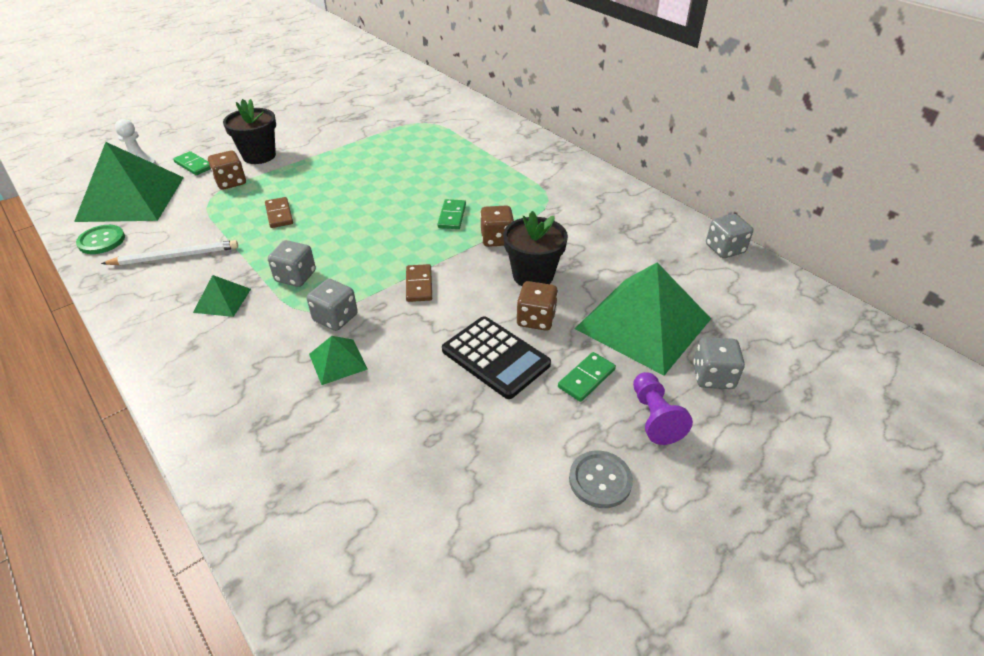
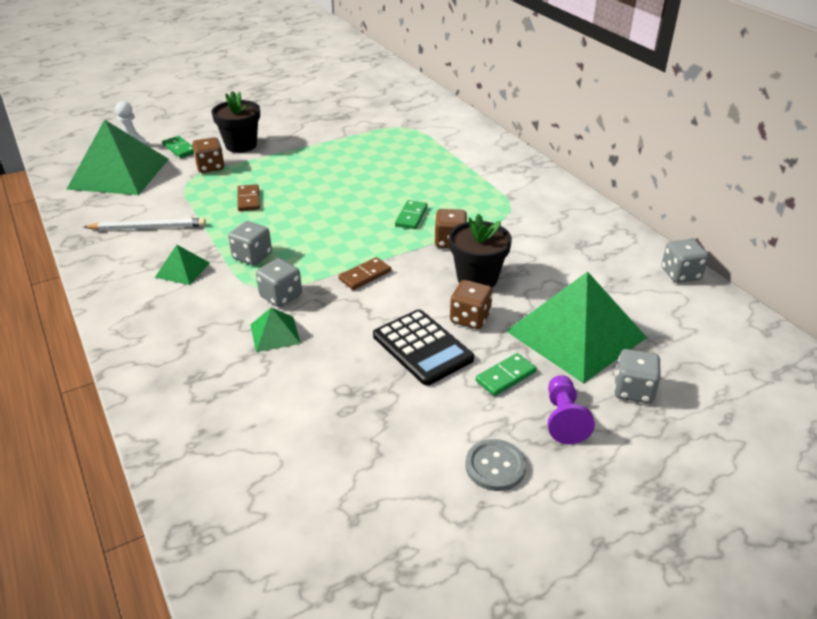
camera: 10 degrees right, 5 degrees down
(101, 241) = (87, 208): green button -> none
(419, 285) = (365, 275): brown domino -> brown domino turned 45 degrees clockwise

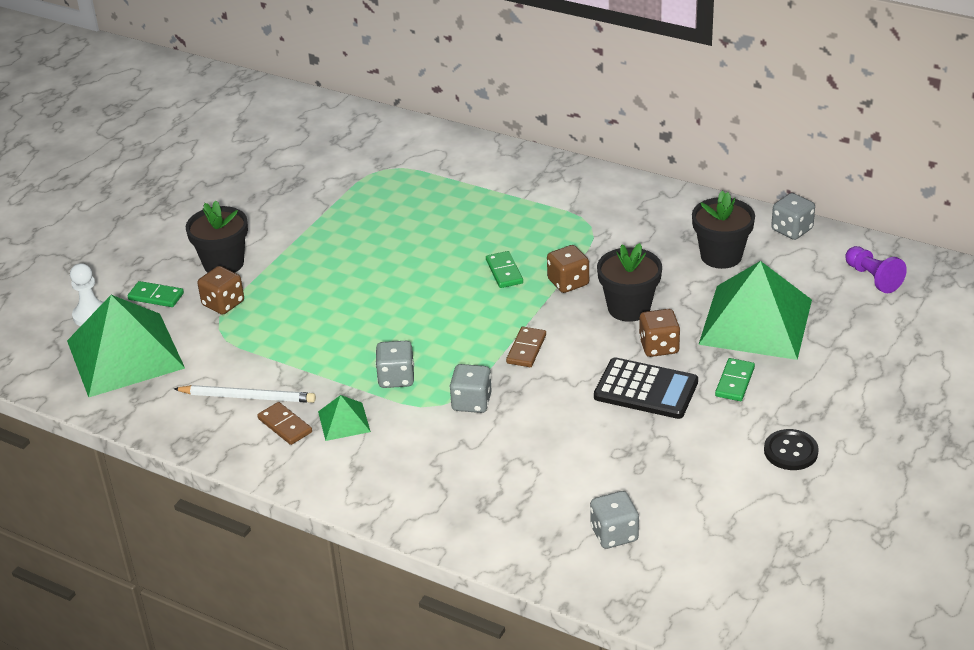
camera: 30 degrees left, 0 degrees up
(148, 227) = (247, 397): white pencil -> white pencil turned 45 degrees clockwise
(248, 200) = (316, 322): brown domino -> brown domino (285, 425)
(275, 334) = (507, 437): green pyramid -> none
(495, 466) = (790, 451): grey button -> black button
(563, 419) = (807, 394): purple pawn -> purple pawn (872, 278)
(595, 270) = (721, 256): none -> black flower pot
(633, 390) = (837, 348): grey dice -> grey dice (614, 534)

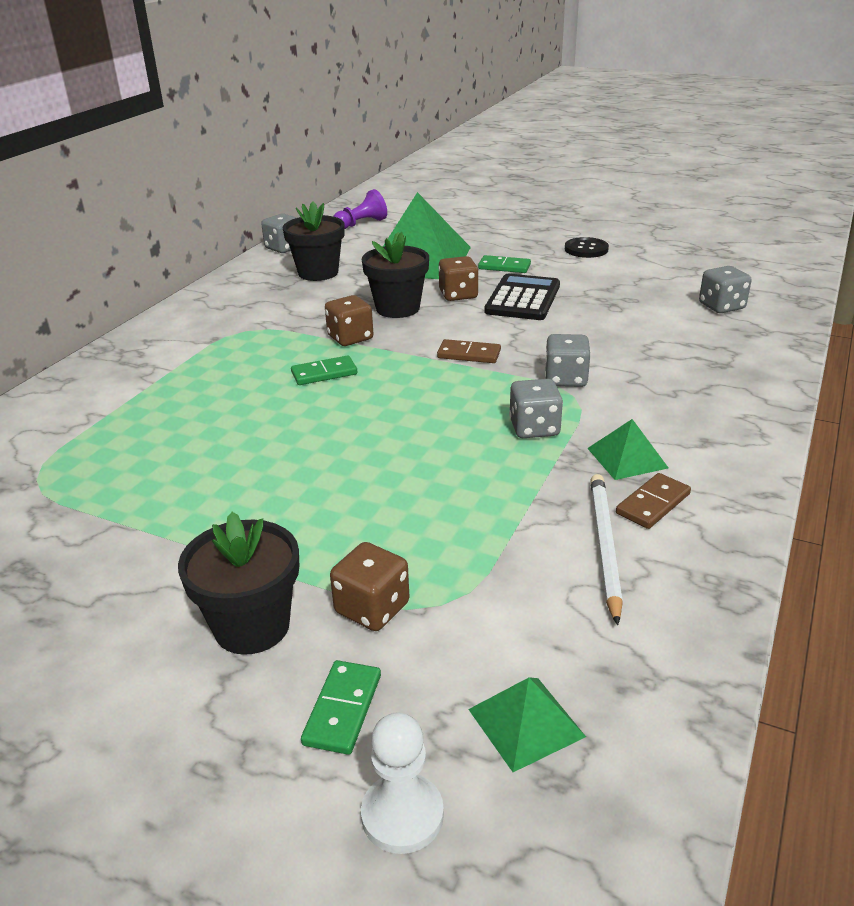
camera: 95 degrees left, 5 degrees down
(125, 354) = (526, 722): green pyramid -> green pyramid, size x0.44

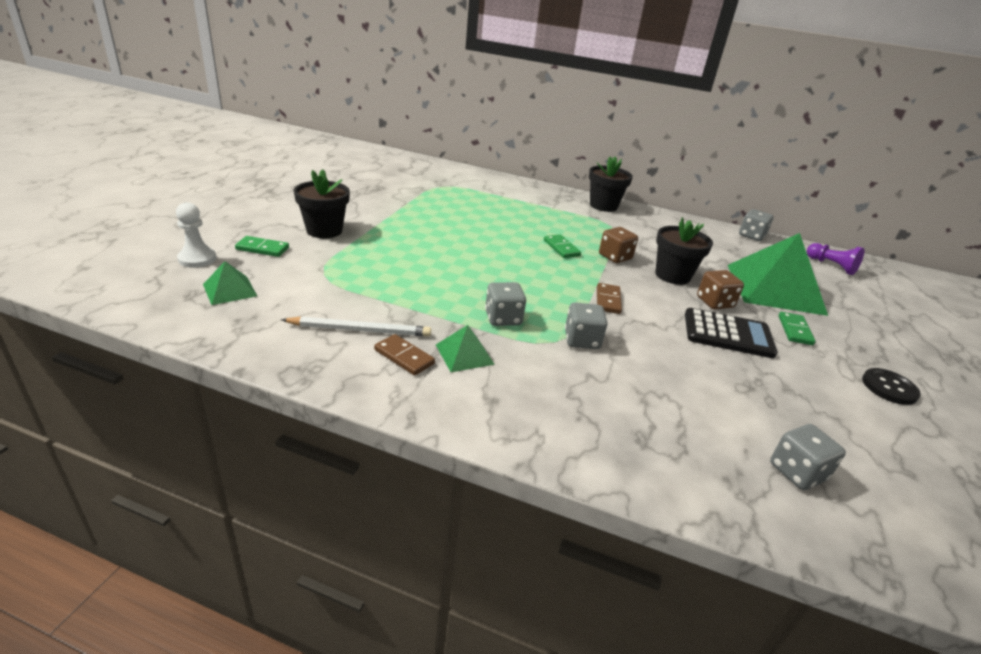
camera: 80 degrees right, 0 degrees up
(318, 273) = (716, 247): black flower pot -> black flower pot (603, 206)
(372, 608) = (327, 256): brown dice -> none

